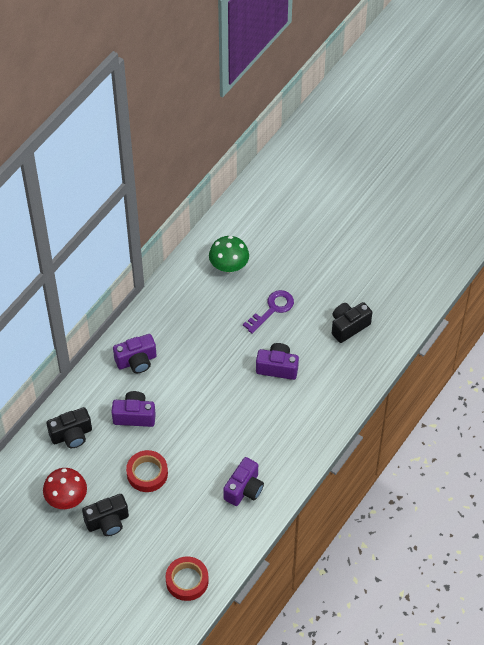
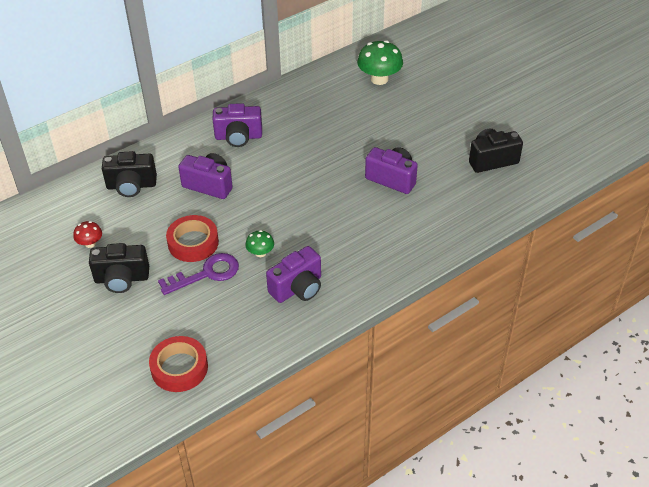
camera: 20 degrees right, 10 degrees down
(66, 498) = (90, 243): red mushroom -> red mushroom, size x0.53
(203, 467) = (260, 253): none -> green mushroom
(272, 309) = (410, 125): purple key -> purple key (206, 274)

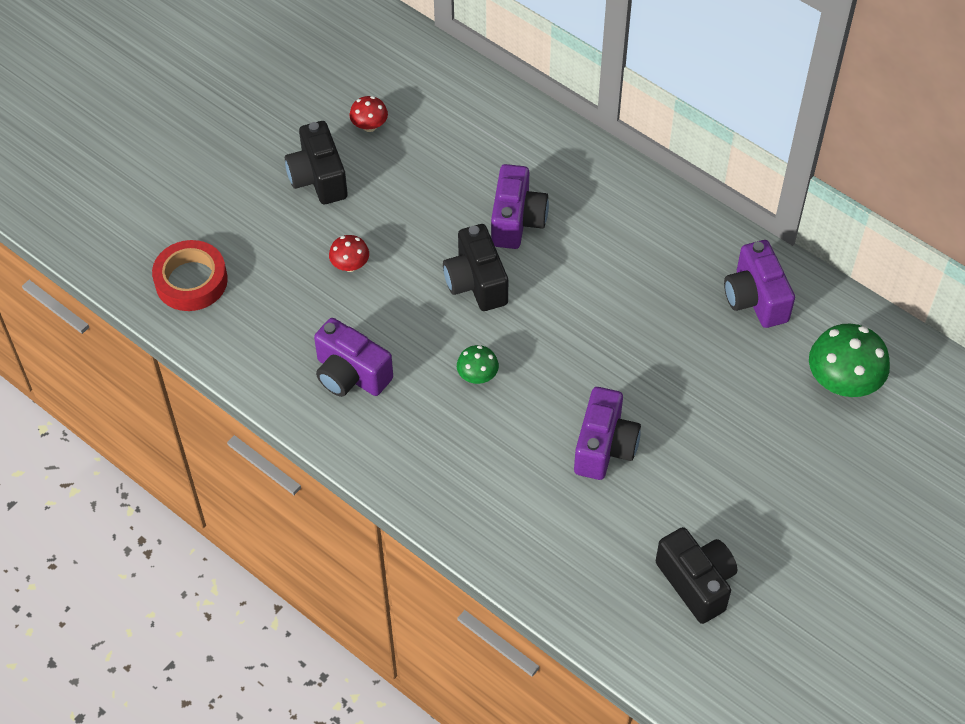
camera: 75 degrees right, 10 degrees up
(131, 186) = (487, 134): black camera -> black camera (476, 282)
(193, 243) = (401, 234): red tape -> none
(206, 274) = (350, 265): purple key -> red mushroom
(238, 137) = (629, 228): purple camera -> purple camera (755, 299)
(260, 253) = (403, 315): green mushroom -> green mushroom (477, 376)

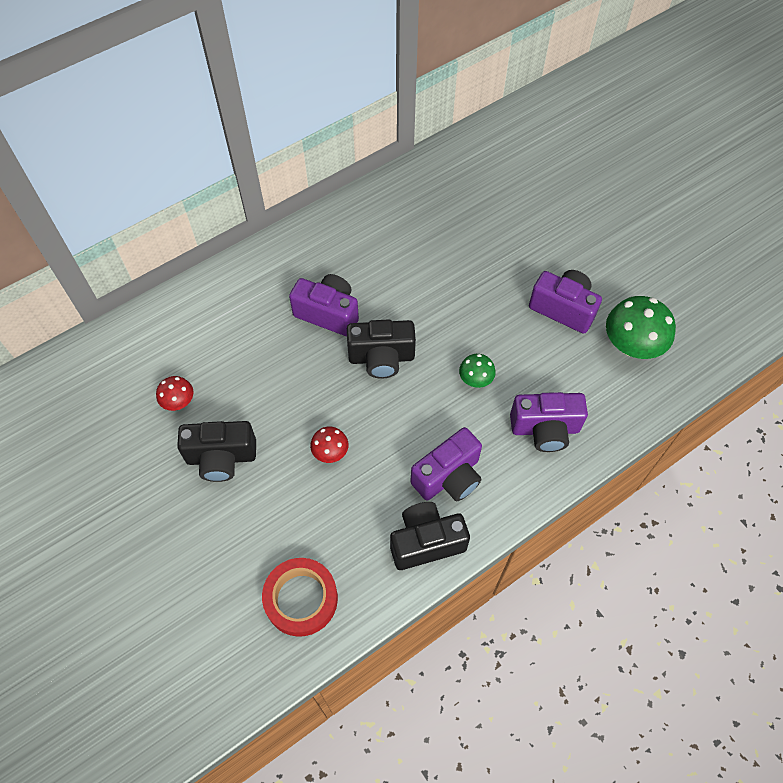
camera: 75 degrees left, 5 degrees up
(696, 582) = (690, 282): black camera -> black camera (426, 542)
(755, 299) = (454, 181): purple camera -> purple camera (545, 429)
(842, 382) = (540, 153): green mushroom -> green mushroom (631, 345)

